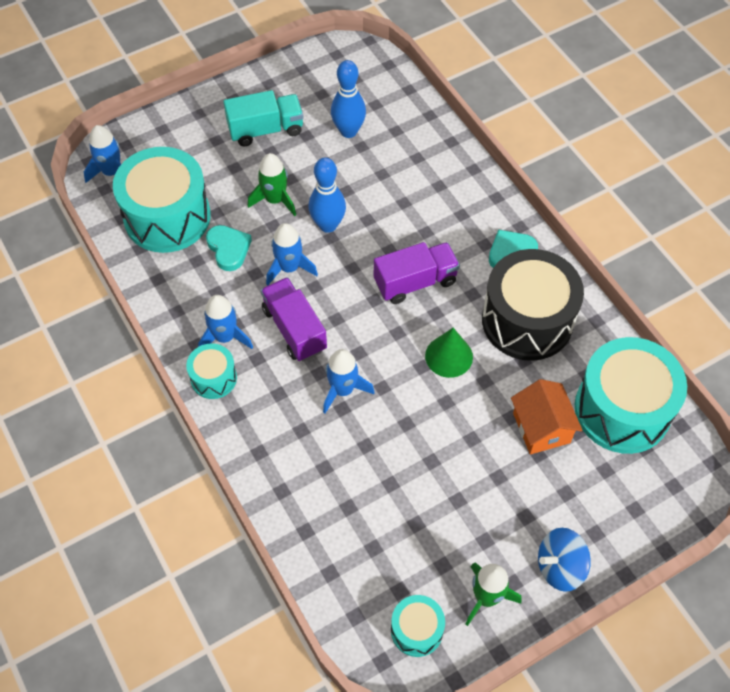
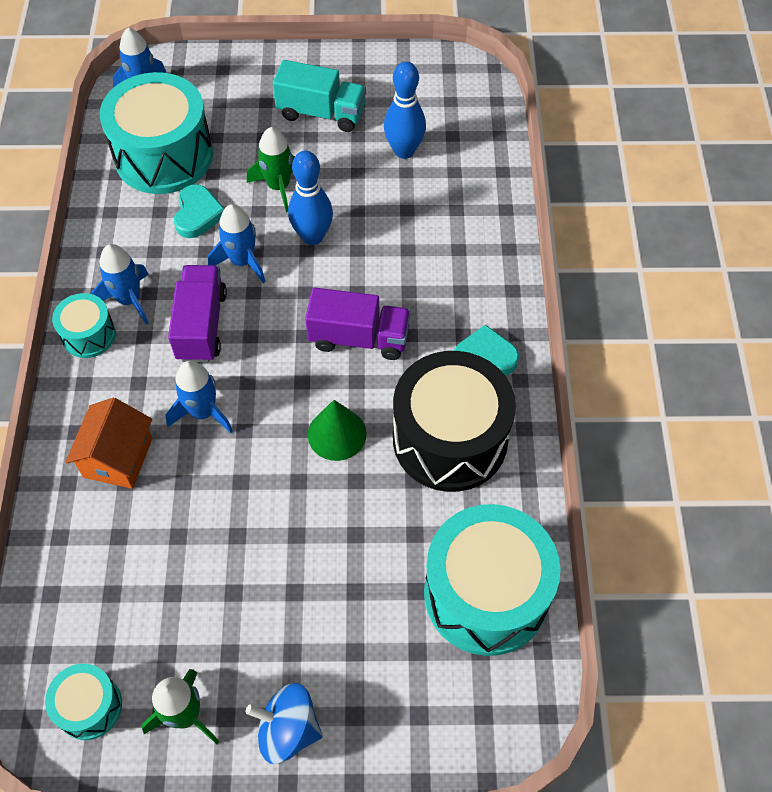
camera: 30 degrees right, 0 degrees up
(541, 428) = (380, 564): orange house -> orange house (118, 458)

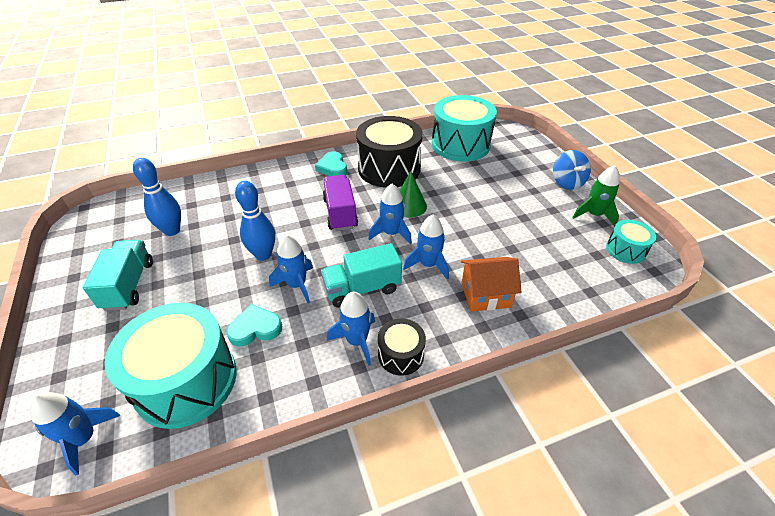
camera: 110 degrees left, 15 degrees down
(88, 335) = (401, 355): turquoise drum -> black drum
(201, 325) = (362, 288): purple truck -> turquoise truck
(278, 187) = (216, 287): green rocket -> none
(285, 389) = (391, 233): none -> blue rocket

